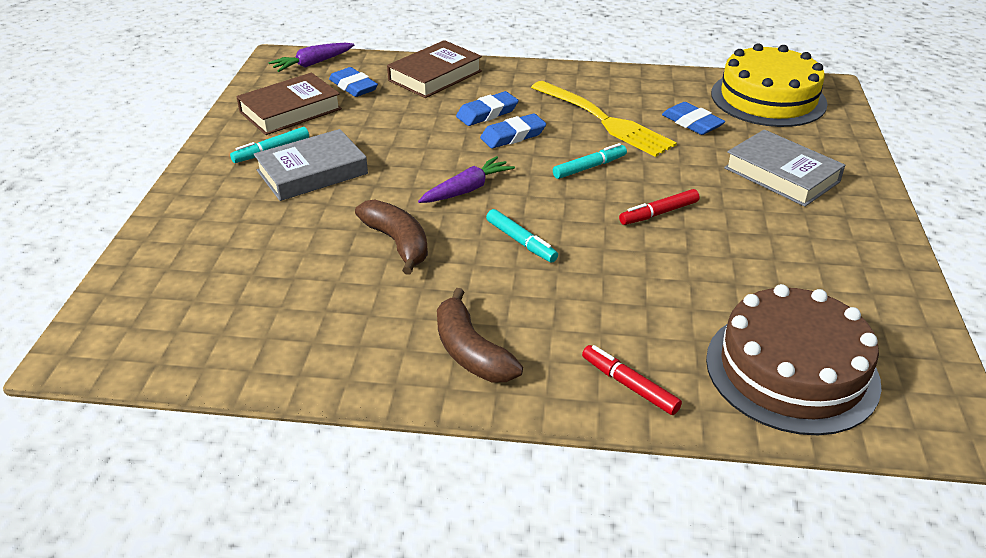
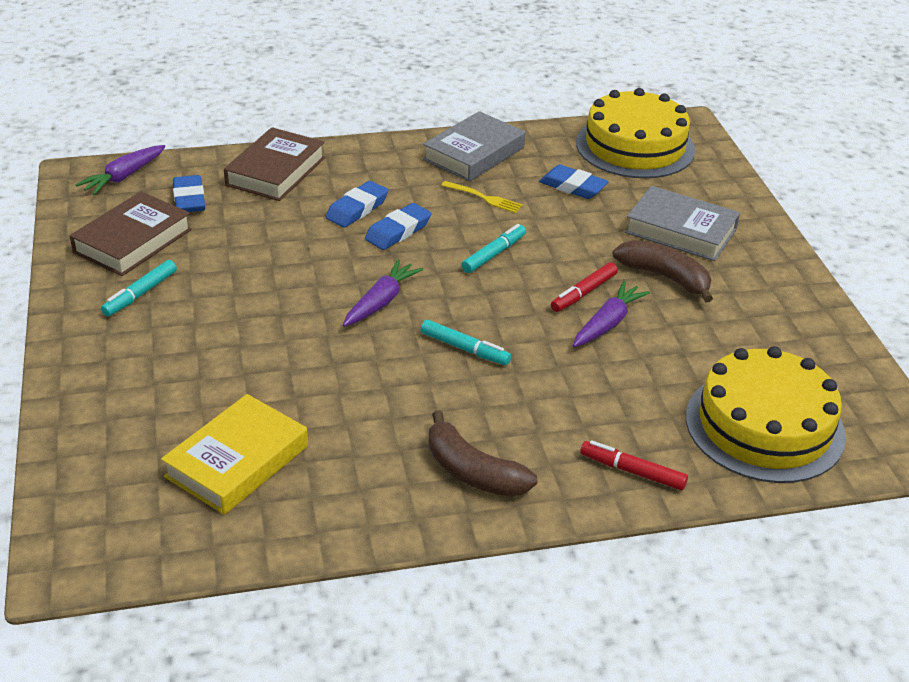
camera: 20 degrees left, 0 degrees up
(267, 298) = (237, 461): none -> yellow book
(312, 172) = (202, 311): grey book -> grey book (474, 154)
(353, 86) = (189, 199): blue eraser -> blue eraser turned 45 degrees clockwise
(398, 243) = (340, 374): brown banana -> brown banana (665, 277)
(604, 121) = (484, 198): yellow fork -> yellow fork, size x0.46
(669, 244) = (607, 324): none -> purple carrot
(791, 370) = (764, 426): brown cake -> yellow cake

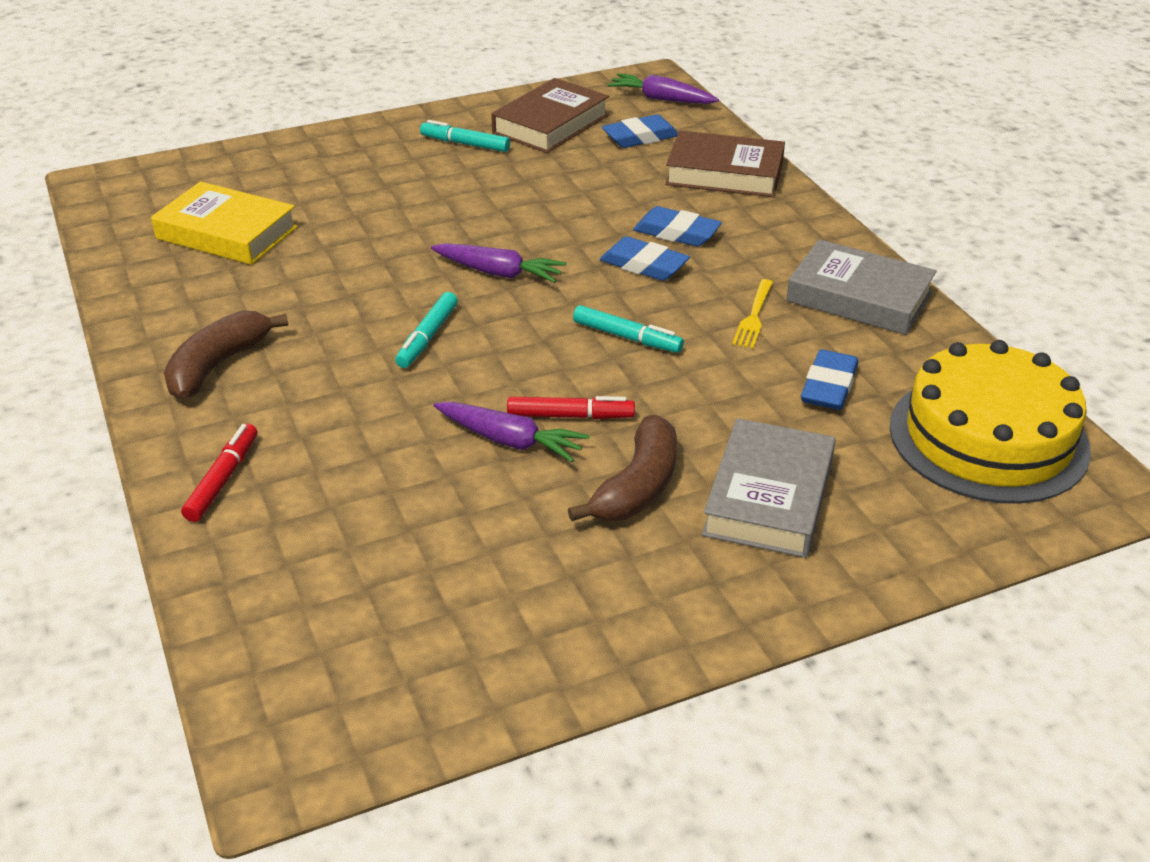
camera: 80 degrees right, 0 degrees up
(133, 241) = (551, 124): brown book -> brown book turned 75 degrees counterclockwise
(584, 293) = (570, 416): red marker -> red marker turned 150 degrees clockwise
(764, 426) = (320, 595): yellow cake -> none

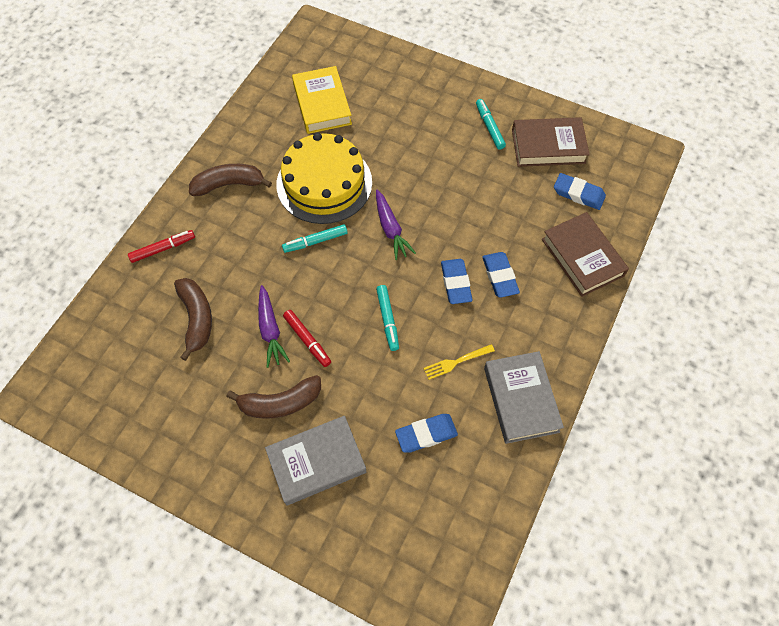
camera: 50 degrees right, 25 degrees up
(394, 502) = (197, 318): none -> brown banana
(662, 99) = (631, 174): purple carrot -> none
(988, 437) = (447, 535): yellow cake -> yellow cake (324, 183)

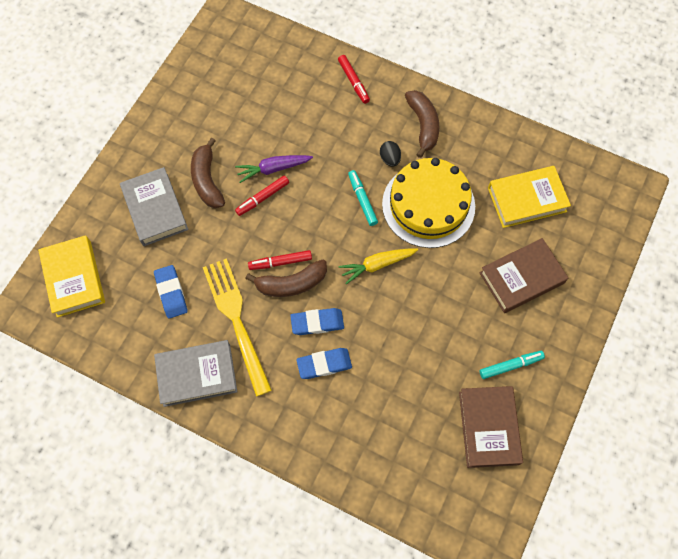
camera: 90 degrees right, 5 degrees up
(197, 318) = (286, 113): brown banana -> brown banana (291, 284)
(267, 215) = (390, 159): none -> black egg
(387, 319) = (280, 262): turquoise marker -> red marker
(390, 229) = (377, 265): purple carrot -> yellow carrot
(409, 556) = (74, 278): none -> yellow book
(456, 362) = (236, 320): yellow fork -> yellow fork, size x2.19
(578, 194) = (425, 454): blue eraser -> none
(582, 257) = (346, 449): brown book -> brown book (521, 278)

